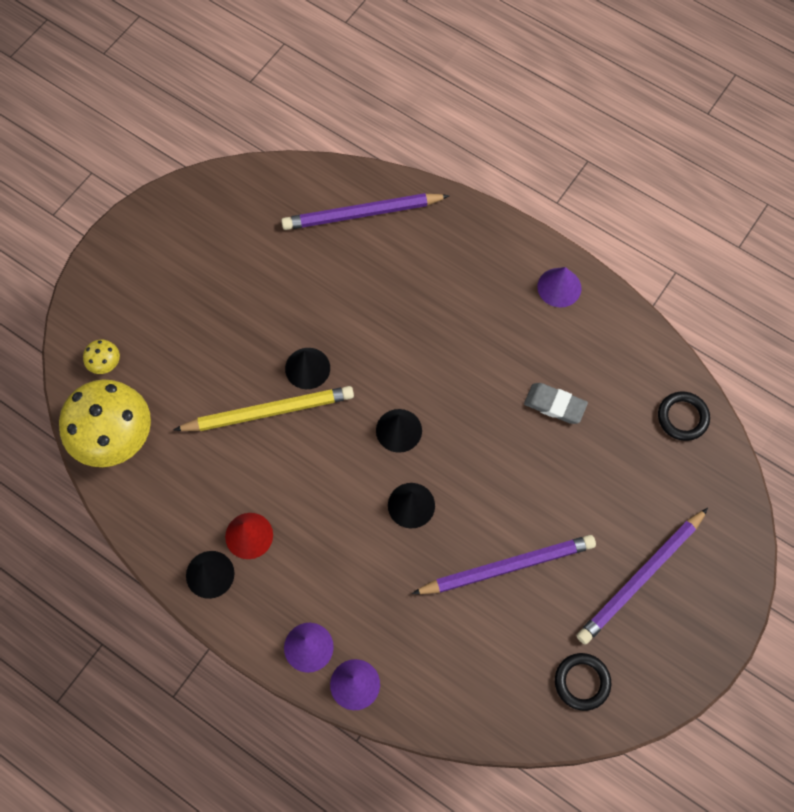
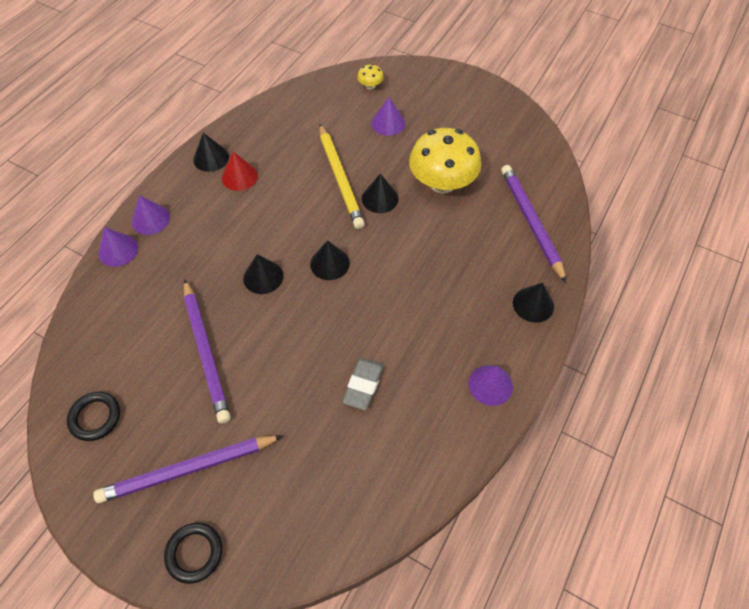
camera: 85 degrees right, 10 degrees down
(114, 436) = (314, 97): yellow mushroom -> yellow mushroom (442, 183)
(181, 347) = (388, 123): none -> purple cone
(469, 232) = (533, 304): none -> black cone
(641, 577) = (188, 469): purple pencil -> purple pencil turned 60 degrees counterclockwise
(682, 417) = (360, 511): black ring -> black ring (194, 553)

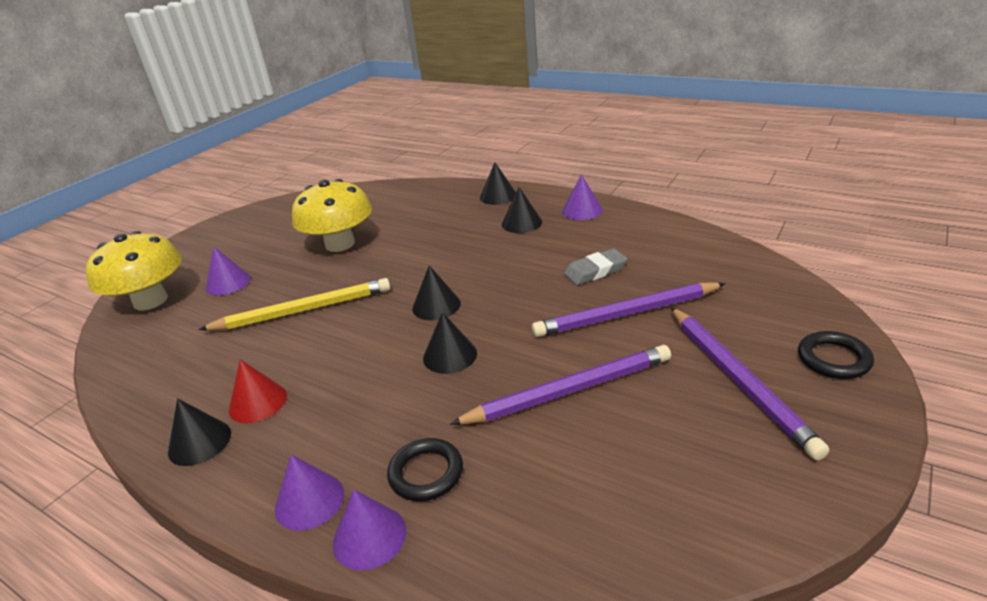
camera: 85 degrees left, 25 degrees down
(95, 417) = (700, 494): black ring -> black ring (426, 473)
(363, 385) = (595, 271): grey eraser -> grey eraser turned 45 degrees counterclockwise
(370, 86) = (150, 301): yellow mushroom -> yellow mushroom, size x2.39
(380, 198) = (347, 280): black cone -> black cone (521, 223)
(531, 222) = (407, 199): purple pencil -> purple pencil (627, 314)

